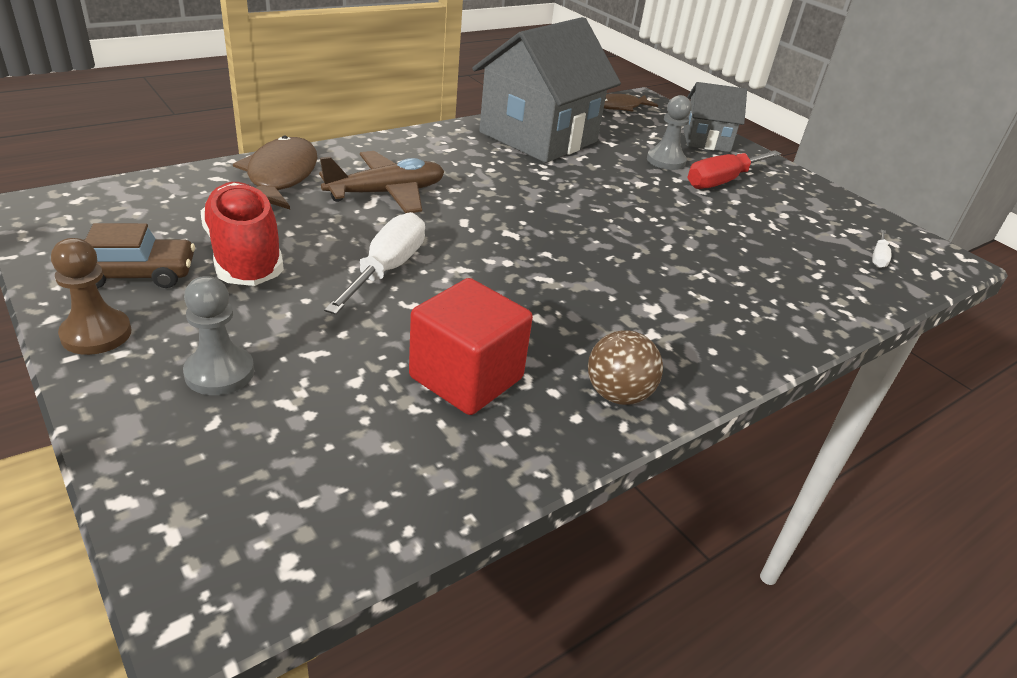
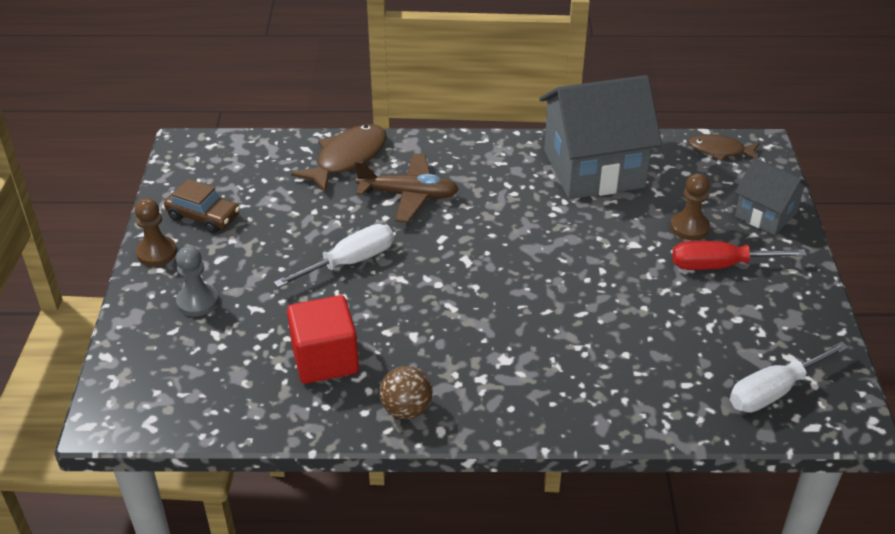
camera: 40 degrees right, 5 degrees up
(245, 256) = (272, 222): red shoe -> none
(665, 161) = (689, 227): grey pawn -> brown pawn
(878, 257) = (774, 391): white screwdriver -> white screwdriver, size x2.03

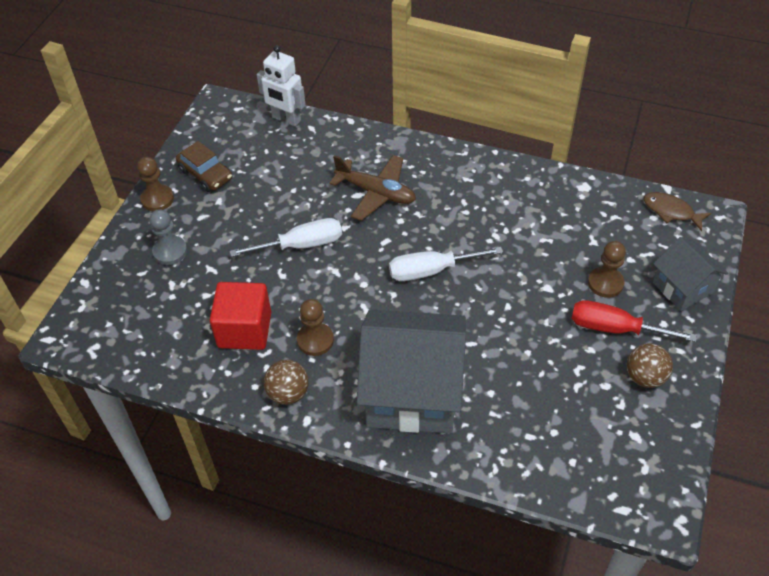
camera: 20 degrees right, 10 degrees up
(272, 145) = (286, 119): none -> white robot
(347, 158) = (341, 145): brown fish -> none
(411, 350) = (315, 340): none -> brown pawn
(593, 169) = (546, 203): grey house -> grey house (412, 392)
(771, 302) = (644, 377): none -> brown ball
(774, 391) = (604, 465): white screwdriver -> white screwdriver (431, 271)

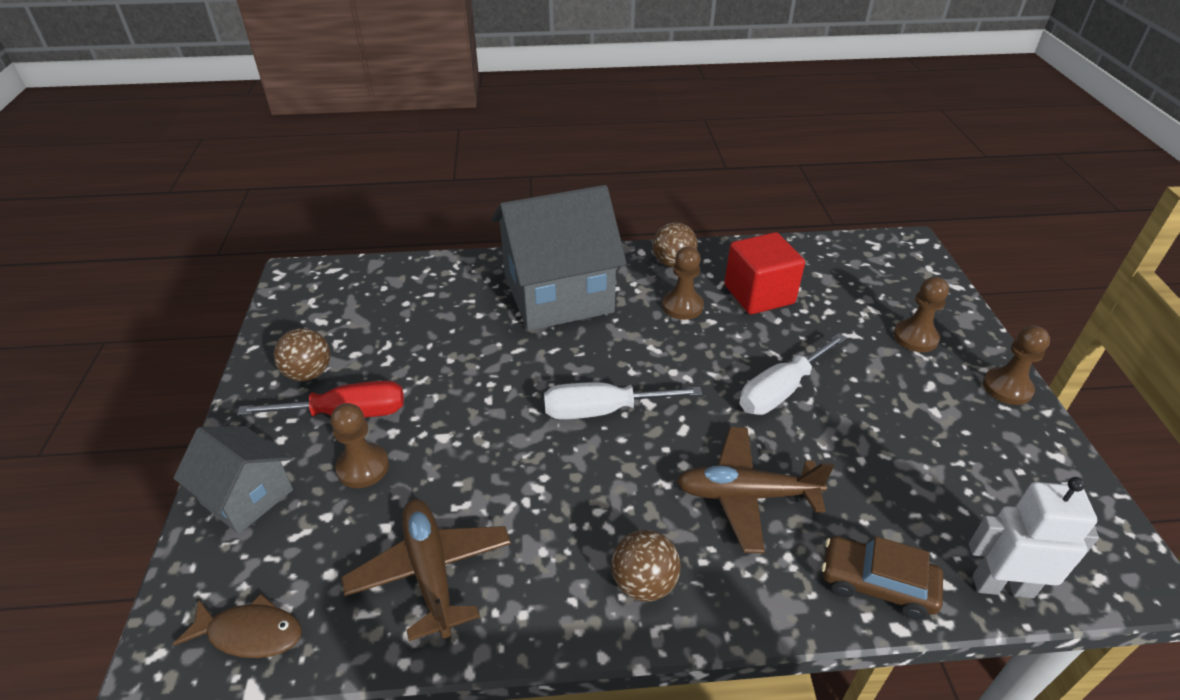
camera: 155 degrees right, 10 degrees down
(170, 251) = (915, 337): grey pawn -> brown pawn
(205, 174) = (996, 441): brown car -> brown car (876, 584)
(431, 271) = (602, 410): white screwdriver -> white screwdriver turned 150 degrees counterclockwise
(459, 171) = (644, 583): none -> brown ball
(571, 210) = (431, 572): none -> brown plane

